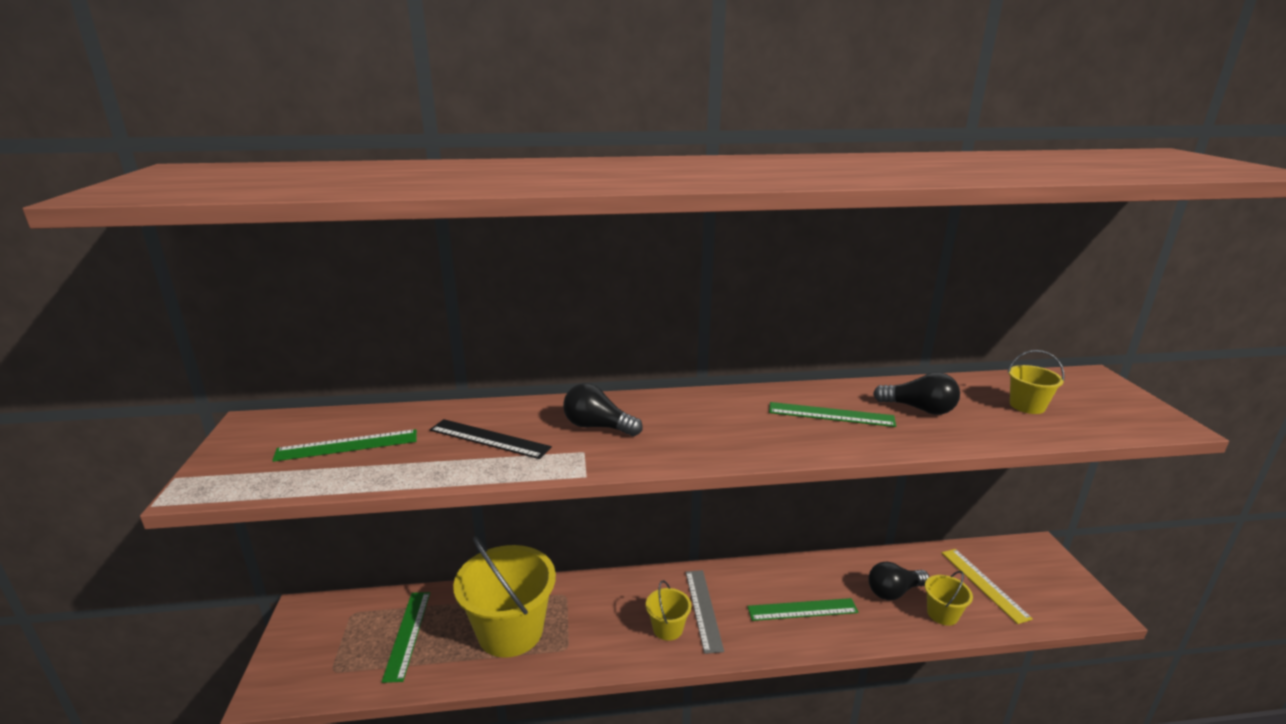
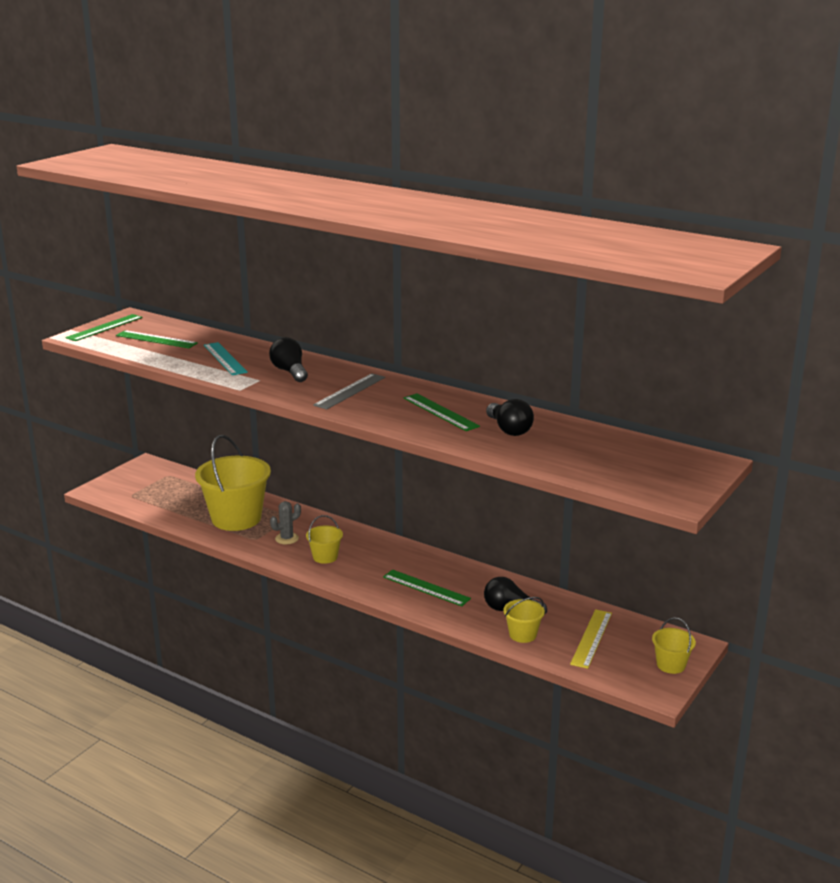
camera: 40 degrees right, 0 degrees up
(408, 634) = (183, 496): green ruler -> green ruler (105, 327)
(489, 439) = (225, 358): black ruler -> turquoise ruler
(599, 627) = (287, 538): none -> grey cactus
(703, 609) = (361, 559): grey ruler -> grey ruler (350, 391)
(1027, 406) = (595, 455): yellow bucket -> yellow bucket (671, 665)

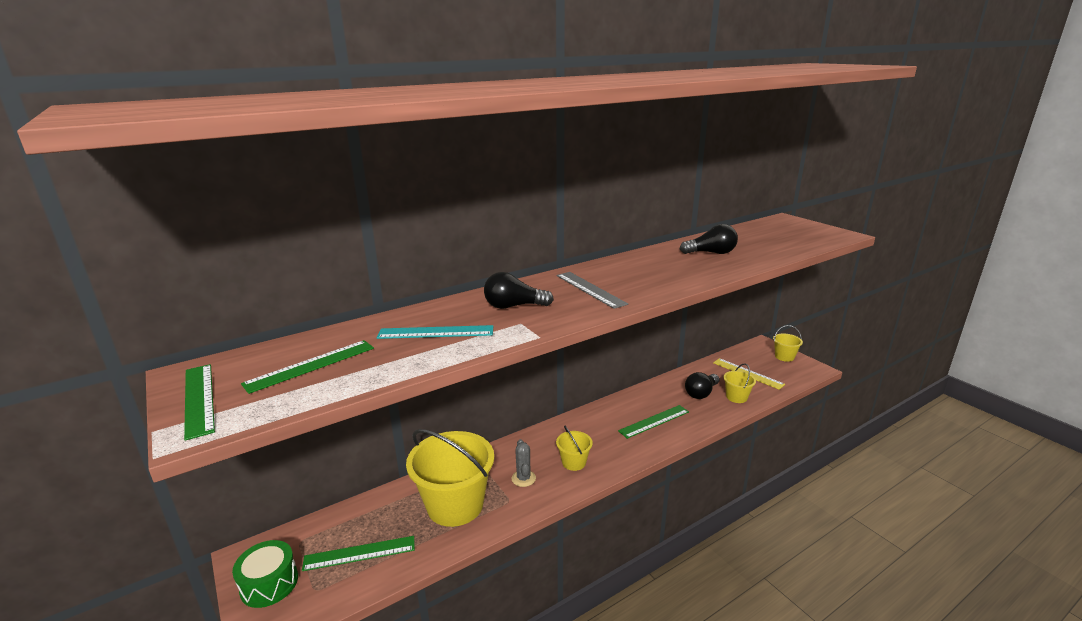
camera: 65 degrees left, 0 degrees up
(129, 479) = (269, 583): none -> green drum
(440, 412) = (663, 266): green ruler -> green ruler (359, 553)

